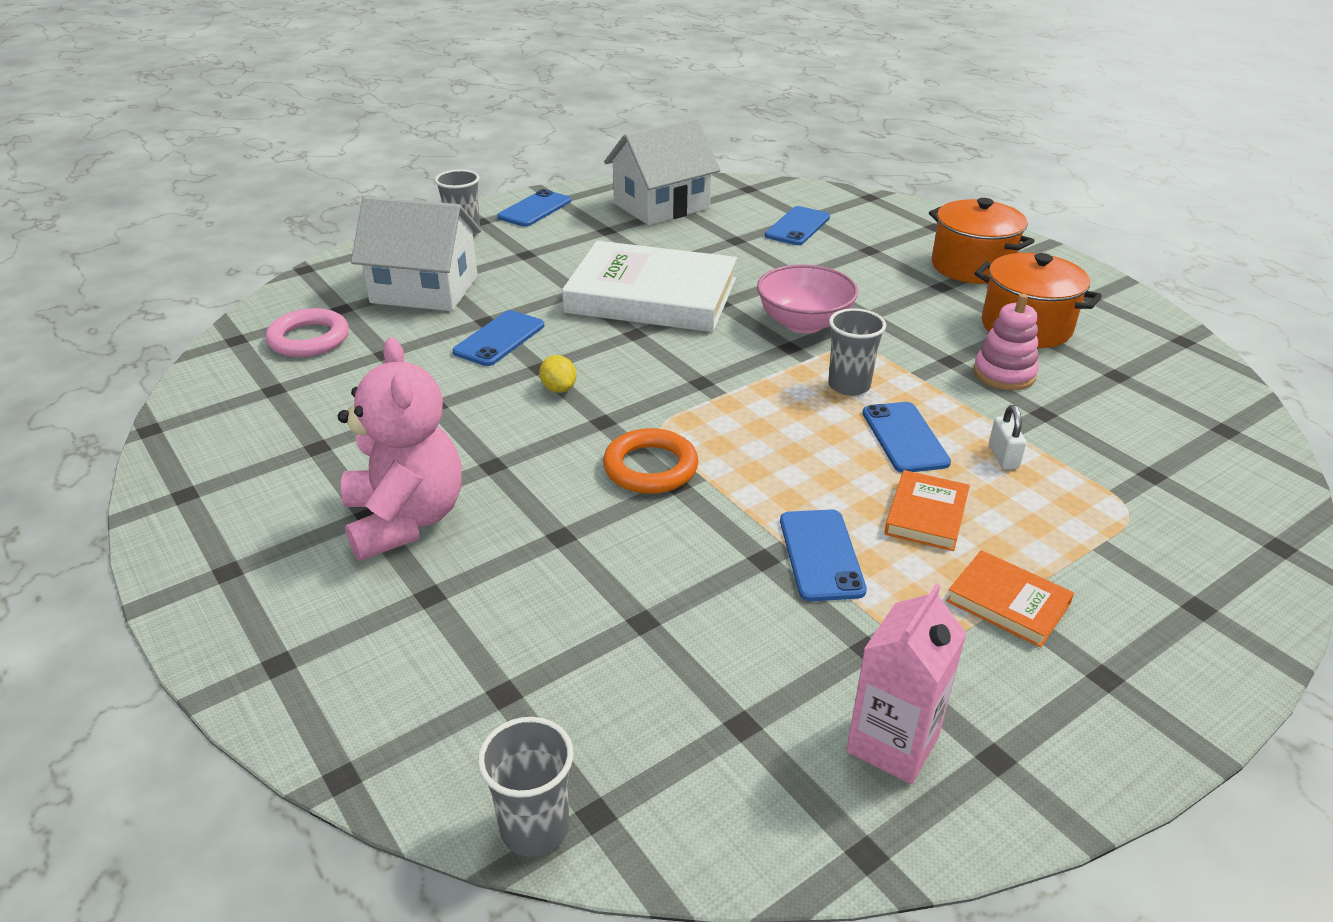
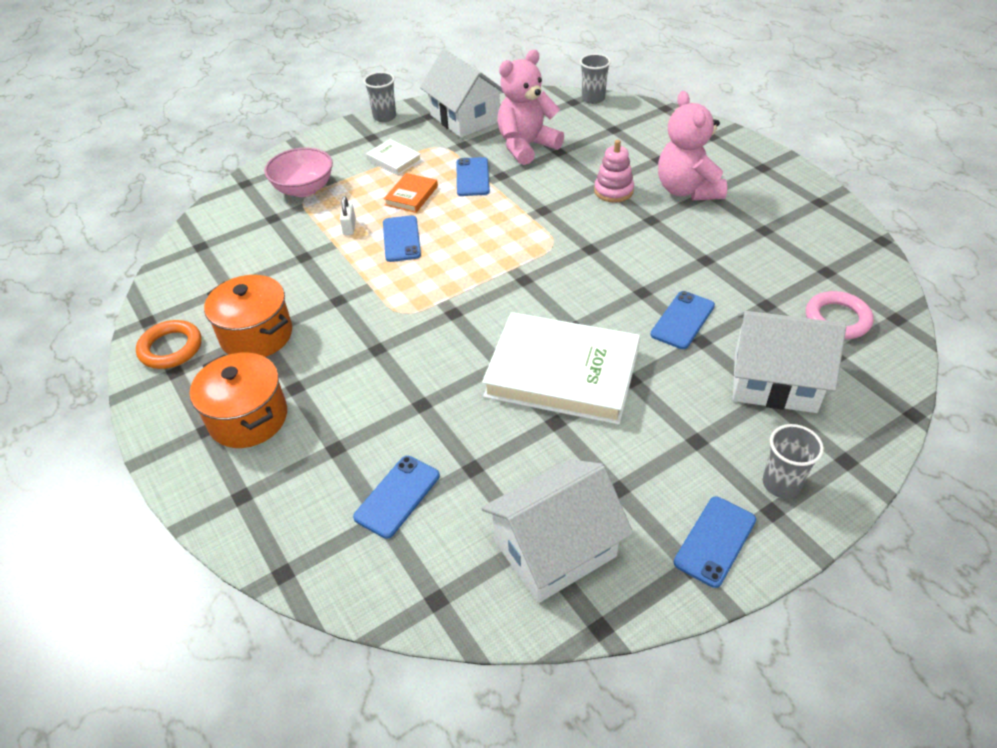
camera: 175 degrees left, 10 degrees up
(559, 388) = (624, 273): yellow lemon -> none
(650, 467) = (558, 219): orange ring -> orange ring (171, 348)
(718, 637) = (526, 146): none -> pink teddy bear
(803, 323) = (435, 339): pink bowl -> pink bowl (304, 189)
(849, 386) = (421, 277): grey cup -> grey cup (384, 117)
(892, 744) = (465, 118): pink carton -> white house
(1004, 374) = (307, 288): pink stacking toy -> pink stacking toy (613, 191)
(1007, 602) = (394, 160): orange book -> white book

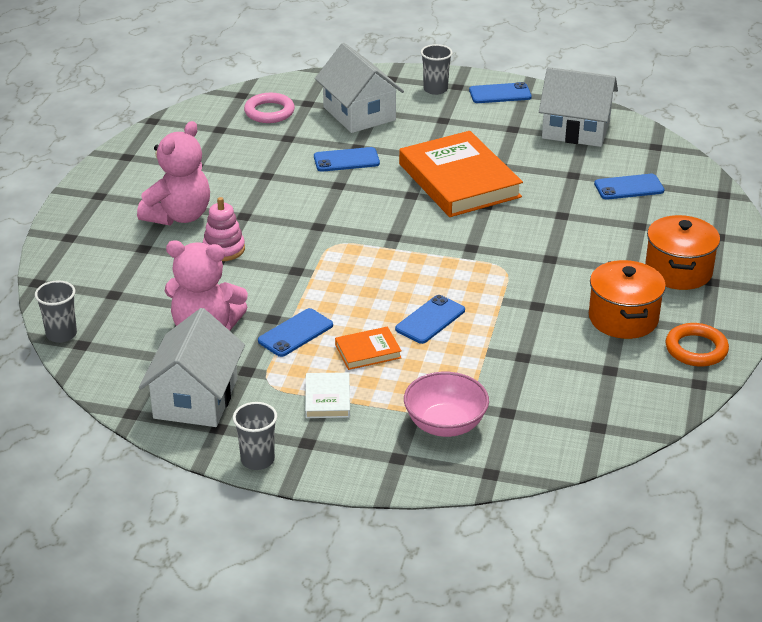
camera: 135 degrees left, 10 degrees down
(349, 227) = (456, 357): white padlock -> none
(562, 373) = (459, 180): white book -> orange book

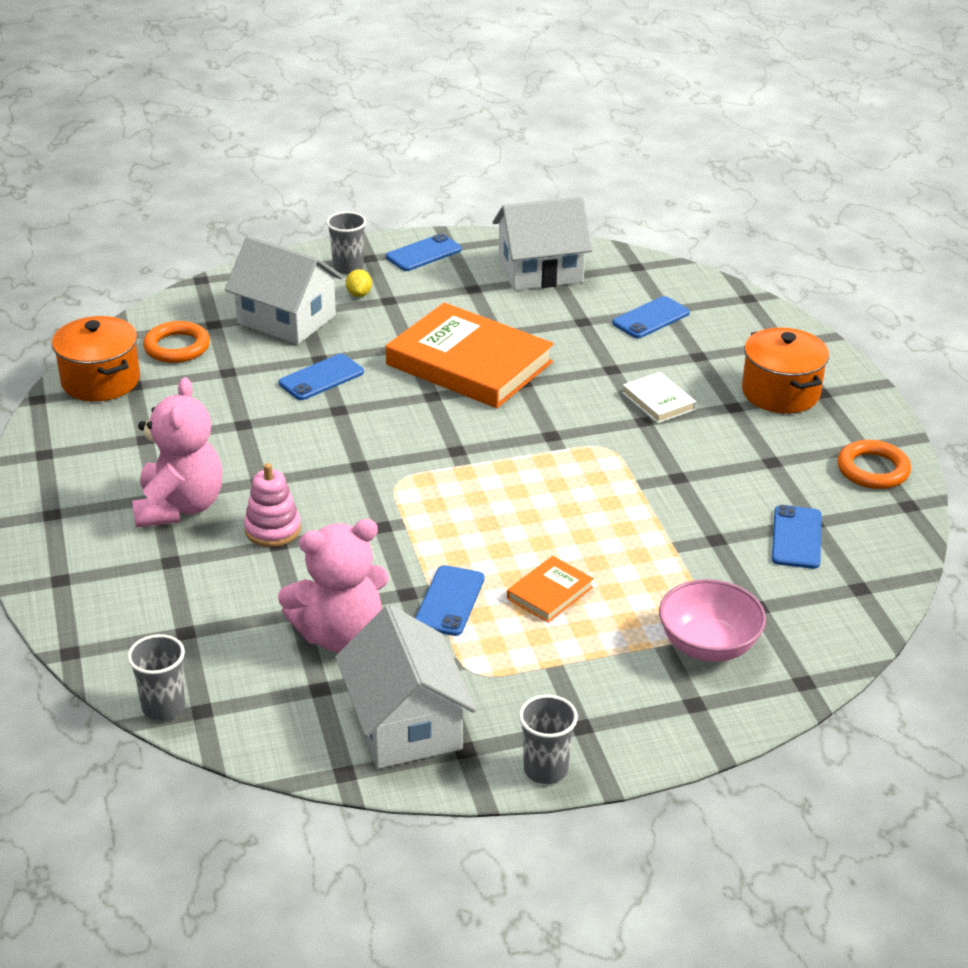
camera: 30 degrees left, 0 degrees up
(269, 112) = (177, 347): pink ring -> orange ring
(327, 398) = (556, 665): white book -> white book (658, 401)
(426, 110) = (359, 294): none -> yellow lemon
(430, 320) = (583, 532): blue phone -> blue phone (796, 537)
(623, 318) = (775, 461): orange pot -> orange pot (101, 381)

